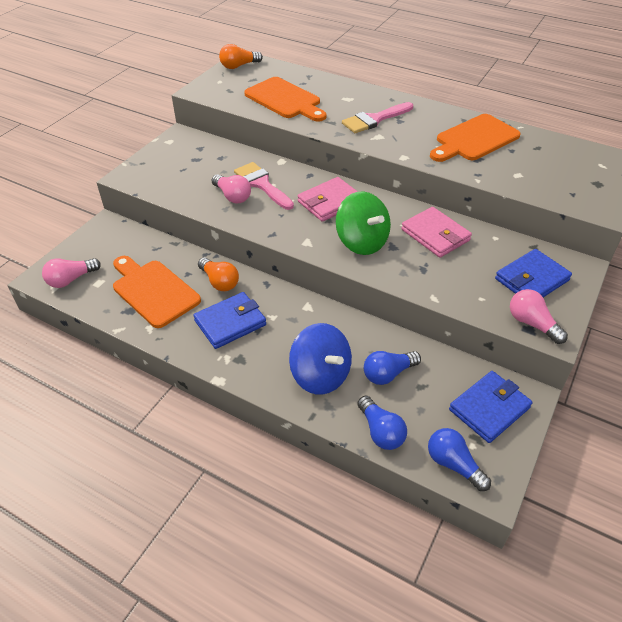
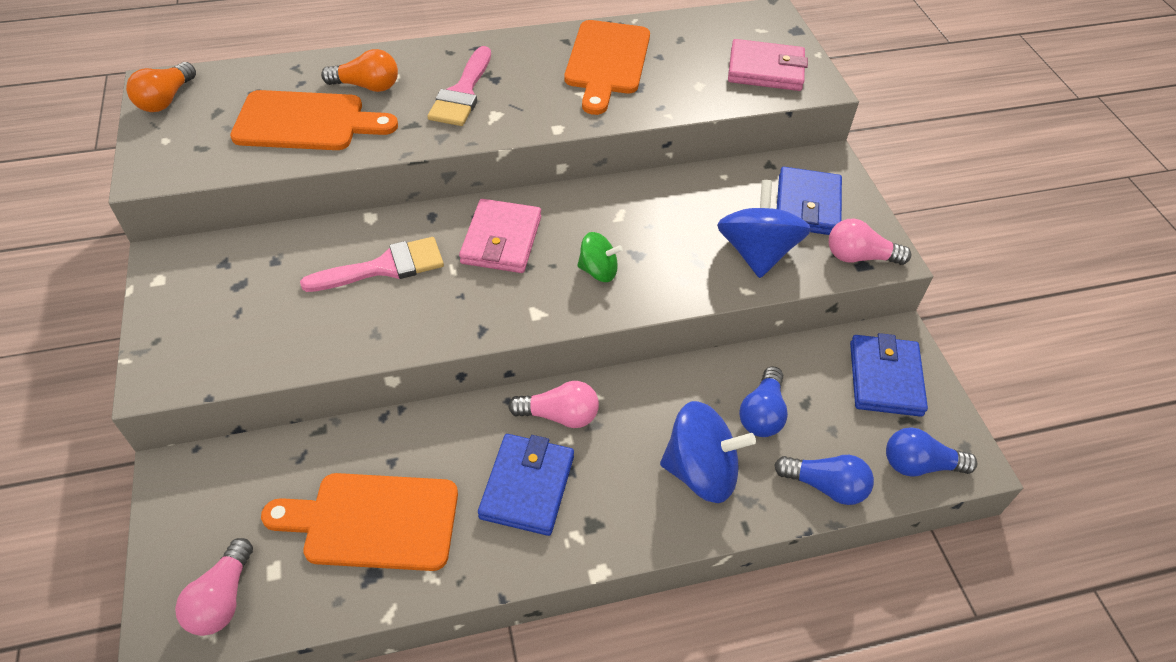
camera: 45 degrees left, 5 degrees up
(219, 282) = (449, 442): orange light bulb -> orange light bulb (367, 86)
(232, 196) = (364, 309): pink light bulb -> pink light bulb (559, 415)
(262, 184) = (384, 267): pink brush -> pink brush turned 150 degrees clockwise
(362, 242) = (598, 271): green spinning top -> green spinning top, size x0.57
(435, 235) = (664, 210): pink wallet -> pink wallet (765, 70)
(465, 284) = (757, 253): none -> blue spinning top

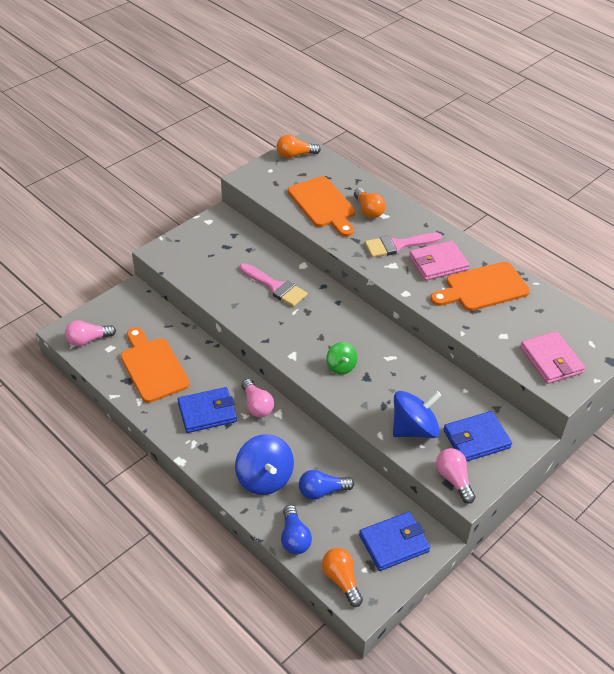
camera: 60 degrees right, 5 degrees down
(501, 240) = (329, 319): pink wallet -> pink wallet (438, 263)
(919, 465) = (341, 580): blue light bulb -> orange light bulb

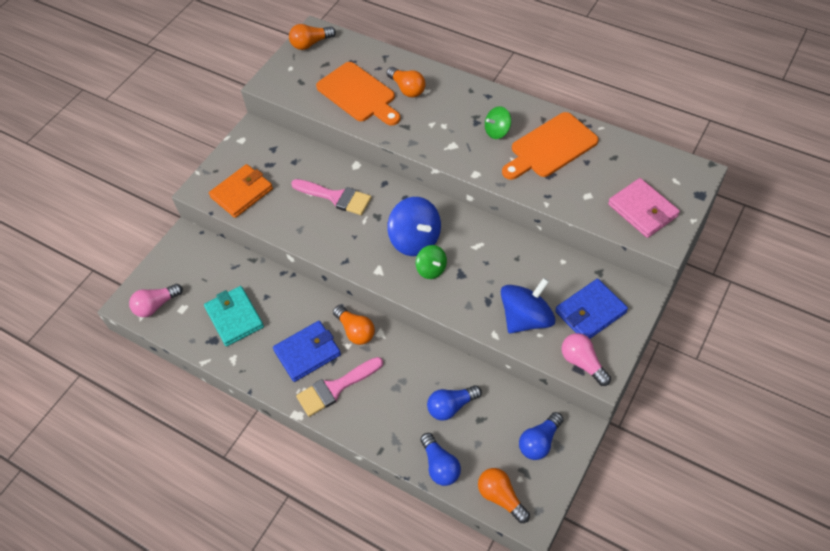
camera: 10 degrees left, 10 degrees up
(152, 367) = (234, 318): orange cutting board -> turquoise wallet
(193, 263) = (242, 193): none -> orange wallet
(257, 405) = (355, 331): pink light bulb -> orange light bulb
(264, 478) = (389, 409): blue spinning top -> blue spinning top (415, 240)
(394, 543) = (539, 442): blue wallet -> blue light bulb
(398, 245) = (450, 121): pink brush -> pink brush (335, 388)
(438, 263) = (497, 131): pink wallet -> green spinning top

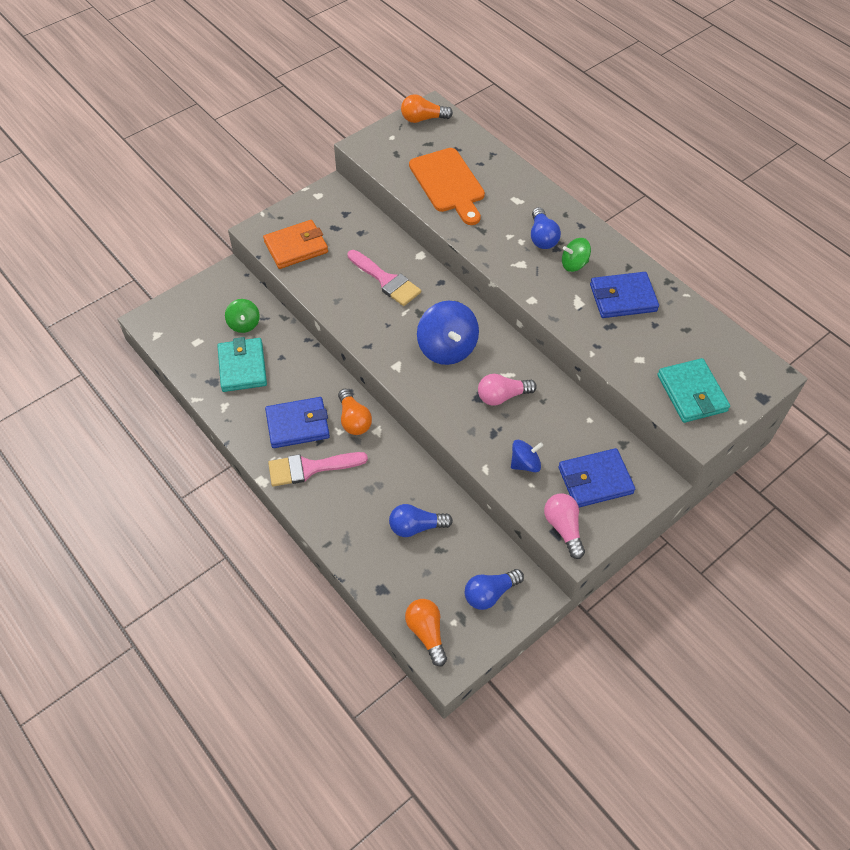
camera: 15 degrees right, 0 degrees up
(156, 305) = (174, 330): pink light bulb -> pink light bulb (502, 396)
(407, 89) = (500, 193): orange light bulb -> none
(431, 269) = (450, 382): green spinning top -> green spinning top (244, 324)
(440, 465) = (379, 580): blue light bulb -> blue light bulb (542, 237)
(526, 318) = (525, 463): blue spinning top -> blue spinning top, size x0.57
(550, 147) = (623, 298): orange cutting board -> blue wallet
(642, 210) = (692, 393): pink wallet -> turquoise wallet

